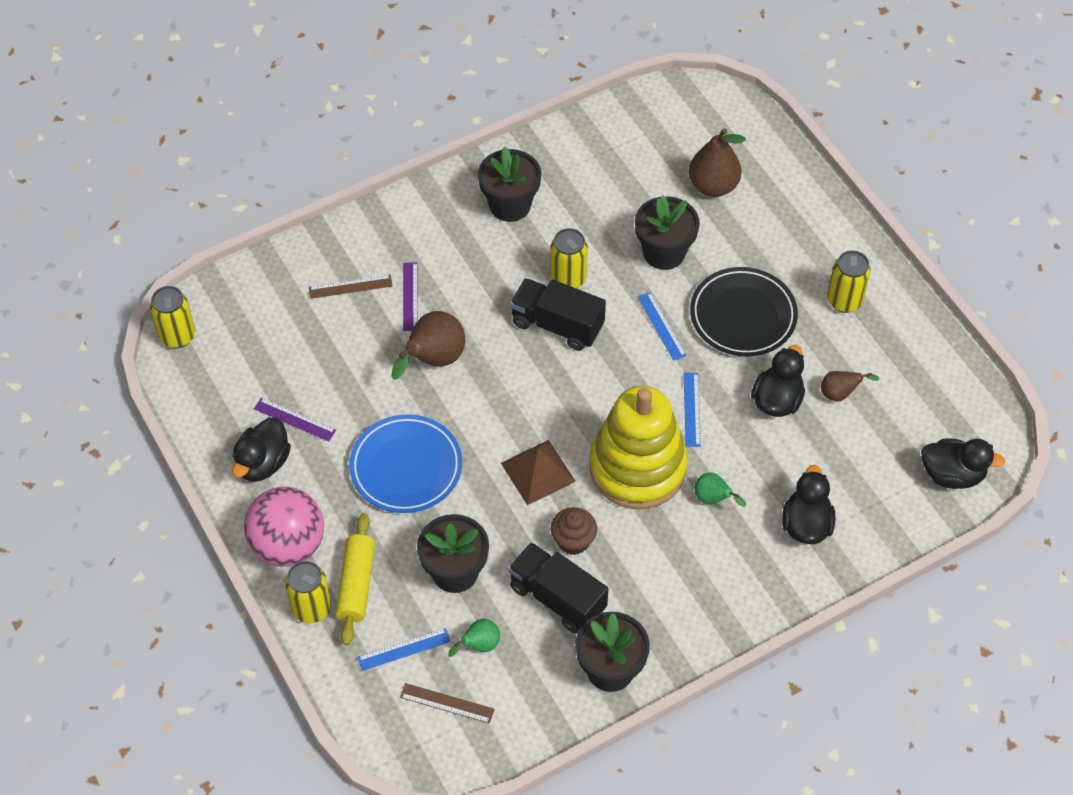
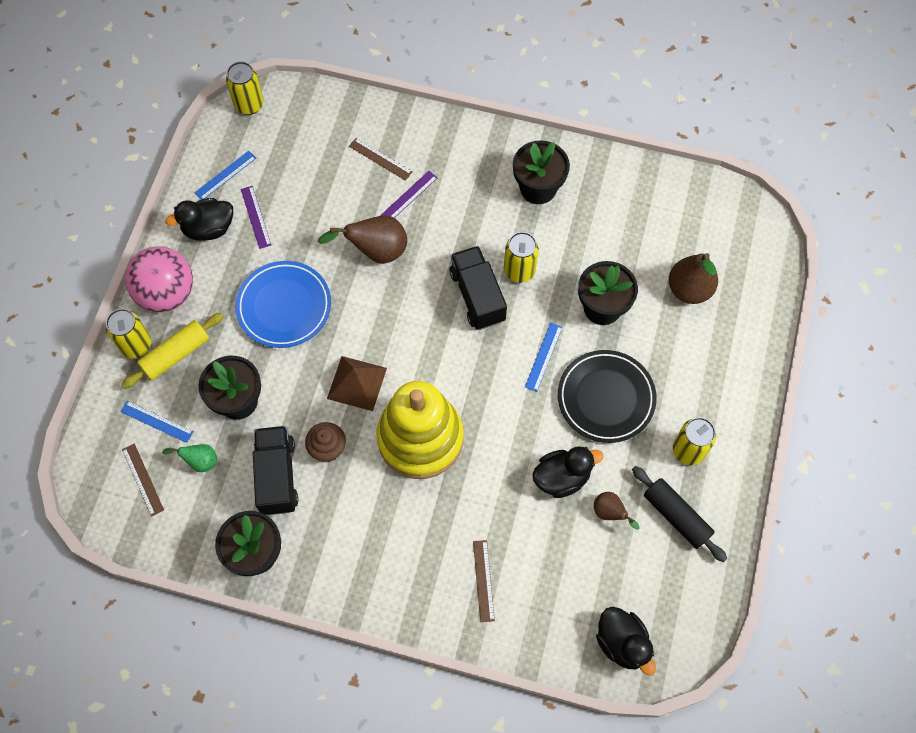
camera: 45 degrees right, 10 degrees up
(692, 409) = (499, 432): blue ruler -> blue ruler (225, 175)
(713, 499) = (444, 505): green pear -> none
(806, 524) = (483, 580): black duck -> brown ruler
(888, 353) = (676, 516): none -> black rolling pin

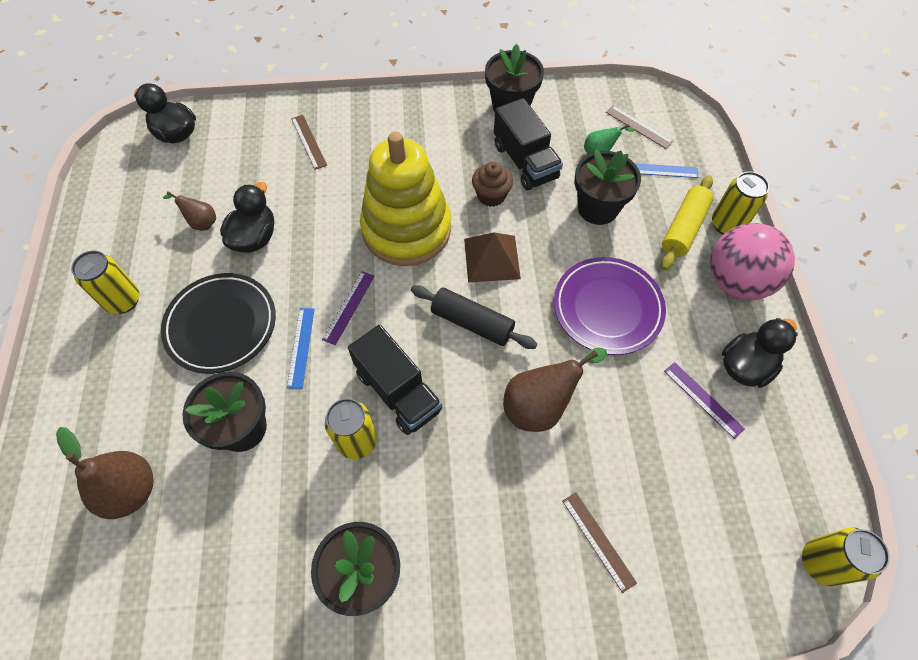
camera: 160 degrees right, 5 degrees down
(225, 175) = (774, 441): blue ruler -> none
(284, 306) = (607, 308): blue plate -> purple plate
(380, 159) = (598, 541): brown ruler -> brown ruler turned 45 degrees clockwise
(409, 197) = (534, 495): purple ruler -> purple ruler (348, 307)
(562, 477) = (255, 238): black duck -> black duck turned 150 degrees clockwise
(676, 516) = (133, 238): black rolling pin -> black rolling pin (472, 323)

